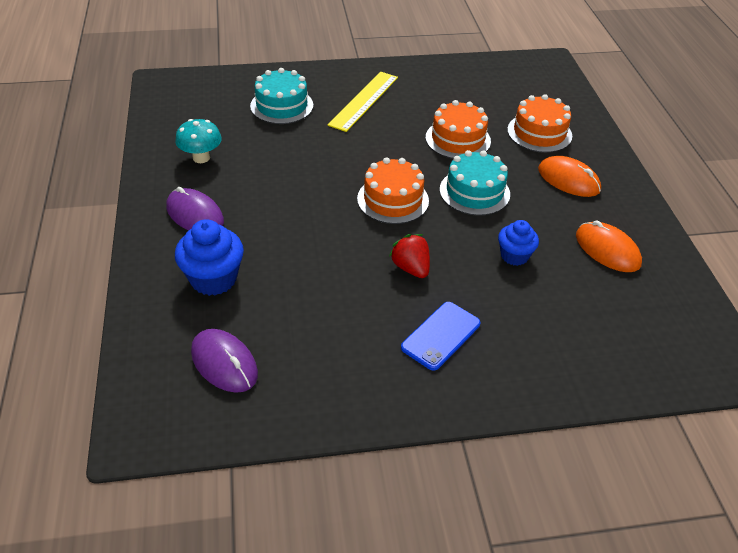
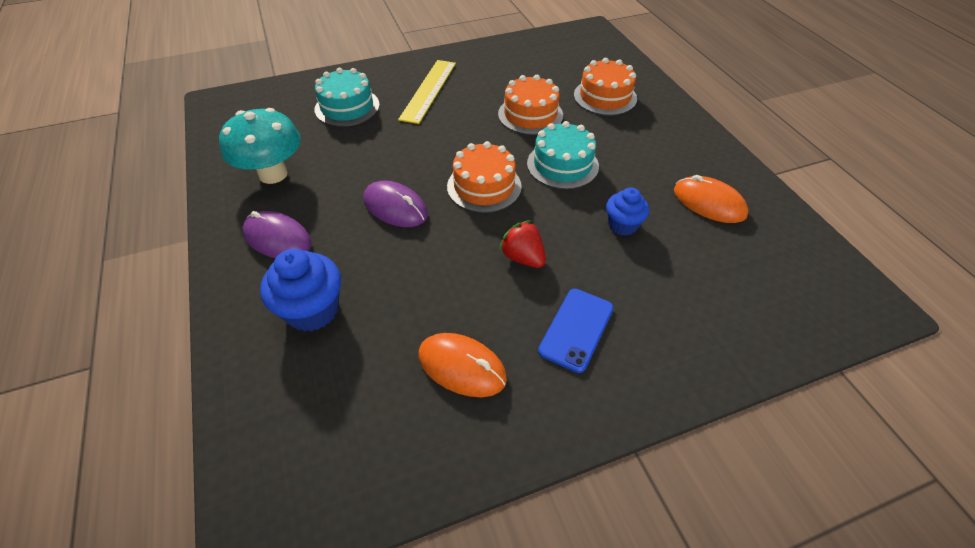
camera: 10 degrees left, 5 degrees up
(201, 158) = (273, 174): turquoise mushroom -> turquoise mushroom, size x1.54
(224, 363) = (345, 413): purple mouse -> purple mouse (395, 207)
(568, 180) = (647, 138): orange mouse -> orange mouse (462, 366)

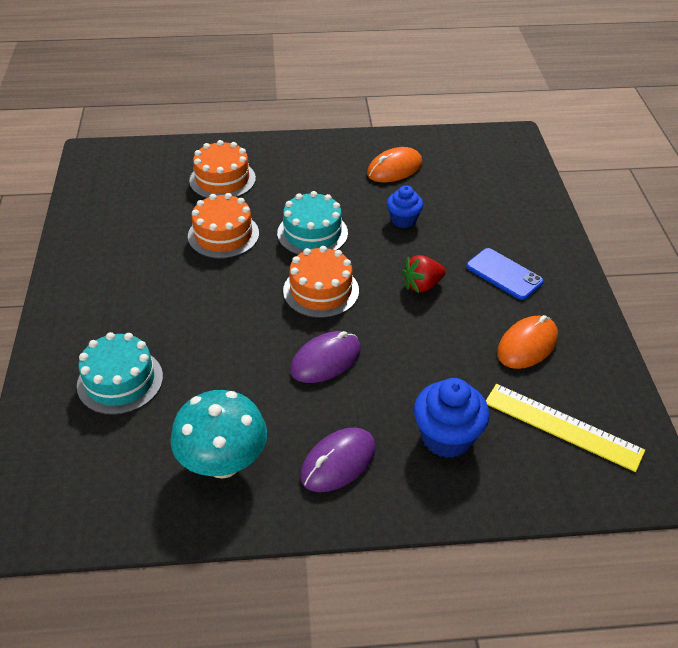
camera: 75 degrees left, 5 degrees down
(428, 90) = (130, 302): yellow ruler -> yellow ruler (562, 426)

